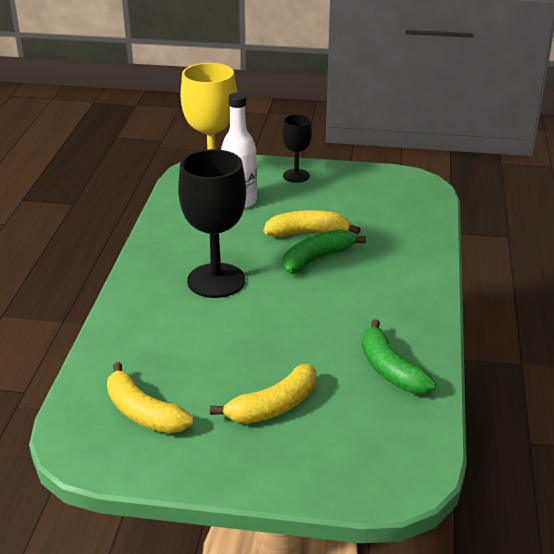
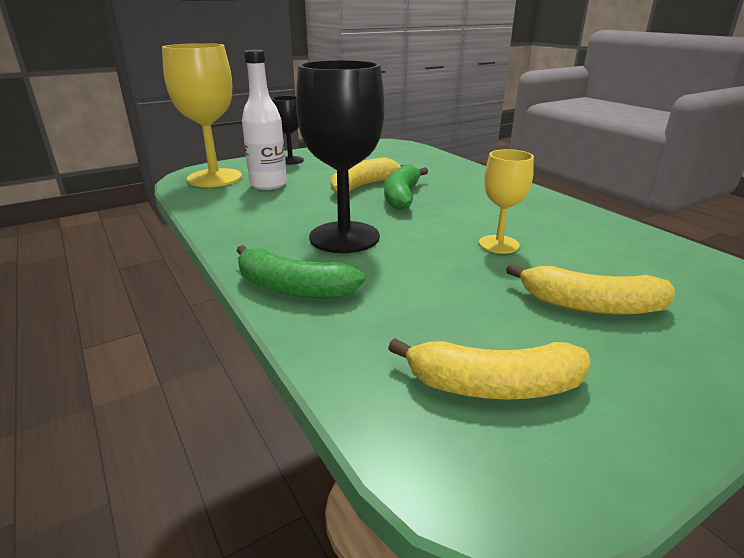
camera: 40 degrees left, 5 degrees down
(273, 406) = (590, 305): yellow banana -> yellow banana turned 90 degrees clockwise
(305, 337) = (498, 244): none -> yellow goblet
(390, 370) = (601, 238): green banana -> green banana (293, 288)

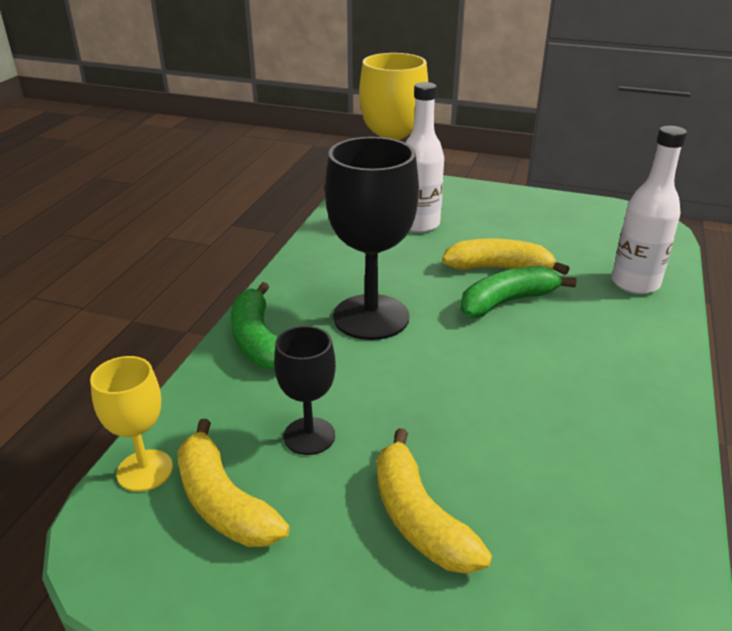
camera: 50 degrees right, 5 degrees up
(290, 160) = (491, 201): black goblet -> black goblet (309, 436)
(439, 166) = (635, 283): none -> white bottle
(498, 244) = (480, 409): yellow goblet -> yellow goblet (145, 470)

